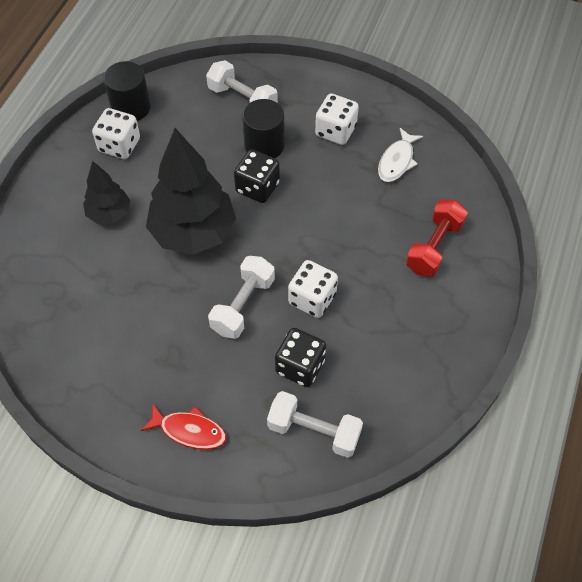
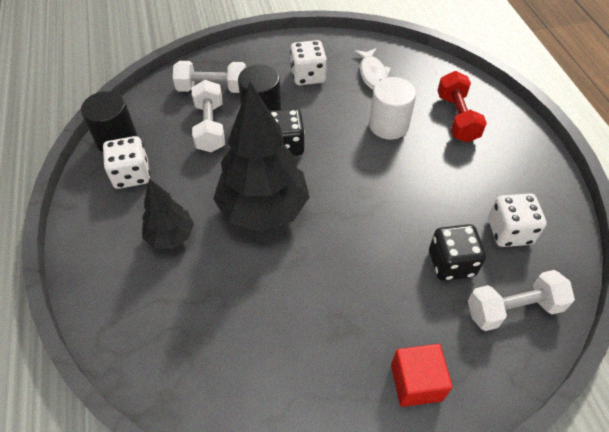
camera: 35 degrees left, 5 degrees down
(189, 431) = (416, 382): red fish -> red cube
(243, 305) = (360, 243): white dumbbell -> white dumbbell (210, 127)
(312, 299) = (408, 205): white dice -> white dice (509, 231)
(363, 219) = (388, 125): none -> white cylinder

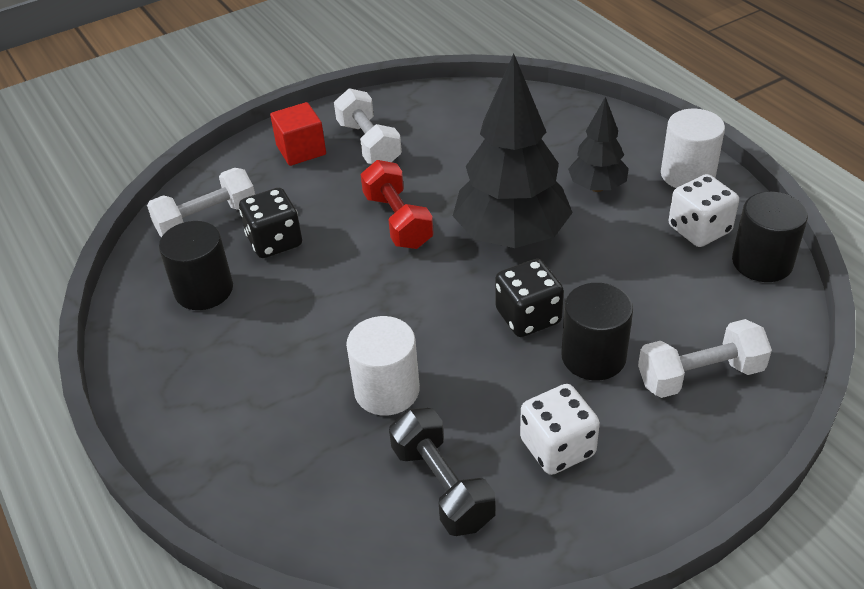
camera: 165 degrees right, 10 degrees down
(94, 226) = (687, 174): none -> white cylinder
(210, 127) = (652, 313): white dumbbell -> white dumbbell (369, 144)
(373, 74) = (442, 486): white fish -> black dumbbell
(457, 118) = (277, 435): red dumbbell -> red dumbbell (398, 221)
(509, 231) = (204, 290): white dice -> black cylinder

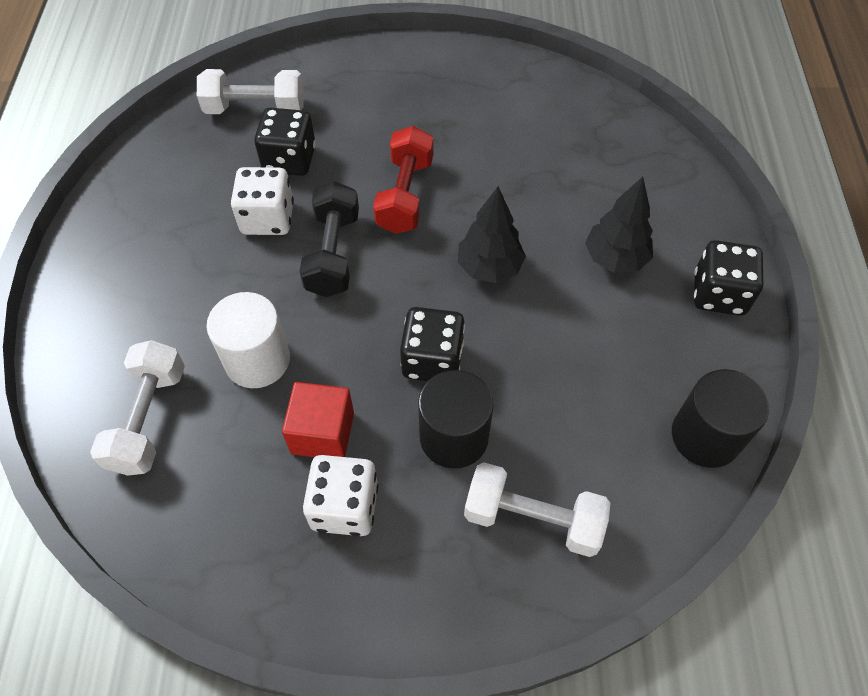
camera: 30 degrees right, 15 degrees up
(204, 290) = (200, 177): black cylinder -> none
(301, 150) = (385, 77): red cube -> red cube (322, 433)
(369, 144) = (447, 100): white dumbbell -> white dumbbell (148, 419)
(442, 486) = (224, 479): black dumbbell -> black dumbbell (333, 253)
(511, 236) = (489, 268): black tree -> black tree, size x0.54
(687, 174) = (719, 294): white cylinder -> black dice
(699, 229) = (674, 362): white dice -> white dice (268, 218)

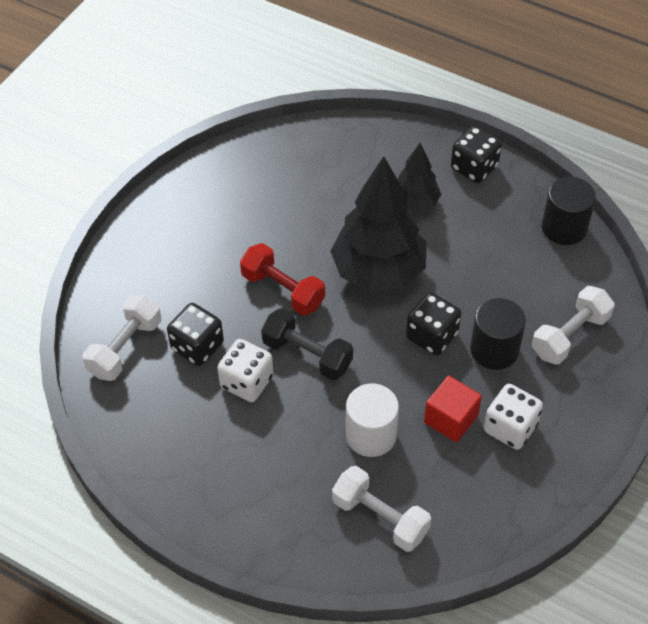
camera: 60 degrees left, 5 degrees down
(489, 268) = (378, 271): black tree -> black tree, size x1.86

